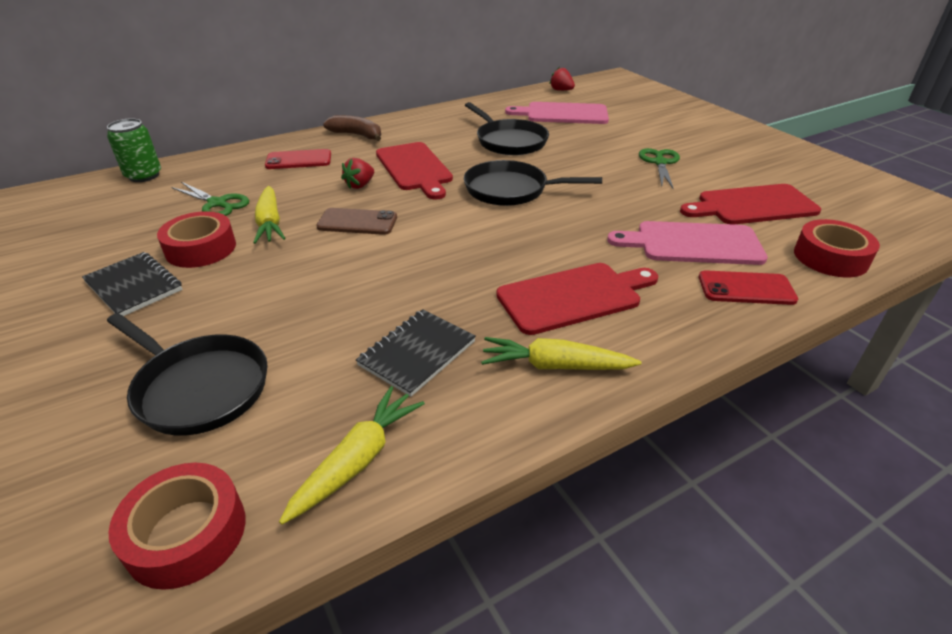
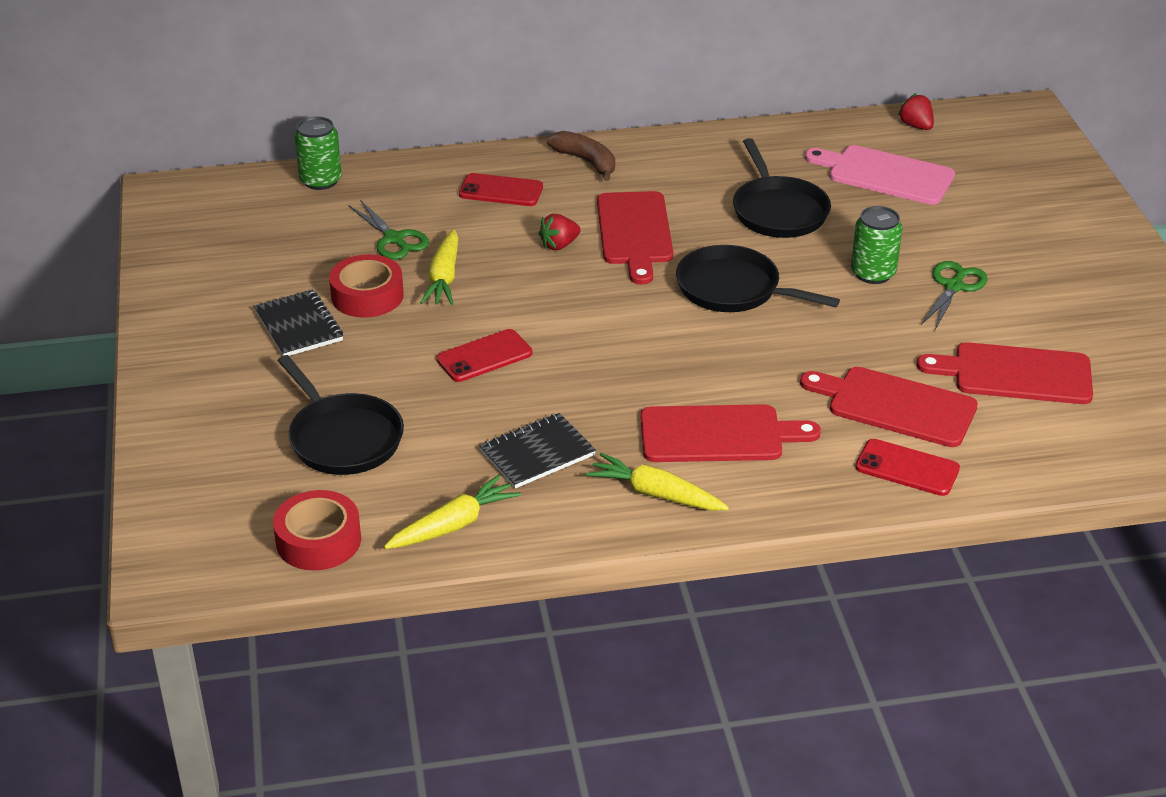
camera: 20 degrees right, 0 degrees up
(328, 276) = (484, 356): none -> red phone
(357, 222) = (537, 297): brown phone -> none
(600, 164) = (873, 273): none -> green can
(693, 244) = (895, 406): pink cutting board -> red cutting board
(830, 257) = (1040, 457): red tape -> none

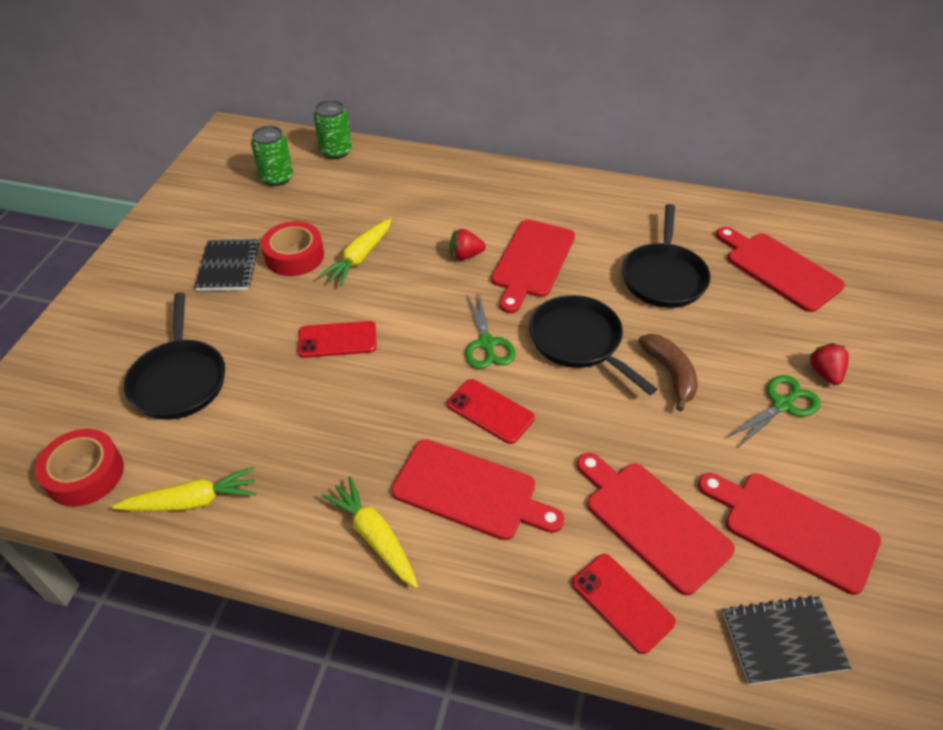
camera: 25 degrees right, 10 degrees up
(394, 239) = (349, 213): green scissors -> green scissors (487, 344)
(501, 191) = (455, 195): red phone -> red phone (490, 411)
(537, 453) = (309, 452): black notebook -> black notebook (783, 641)
(586, 161) = (536, 188): brown banana -> brown banana (670, 374)
(873, 273) = (712, 365): green can -> green can (277, 178)
(885, 175) = (779, 269): pink cutting board -> red cutting board
(916, 126) = (832, 230): red strawberry -> red strawberry (825, 373)

